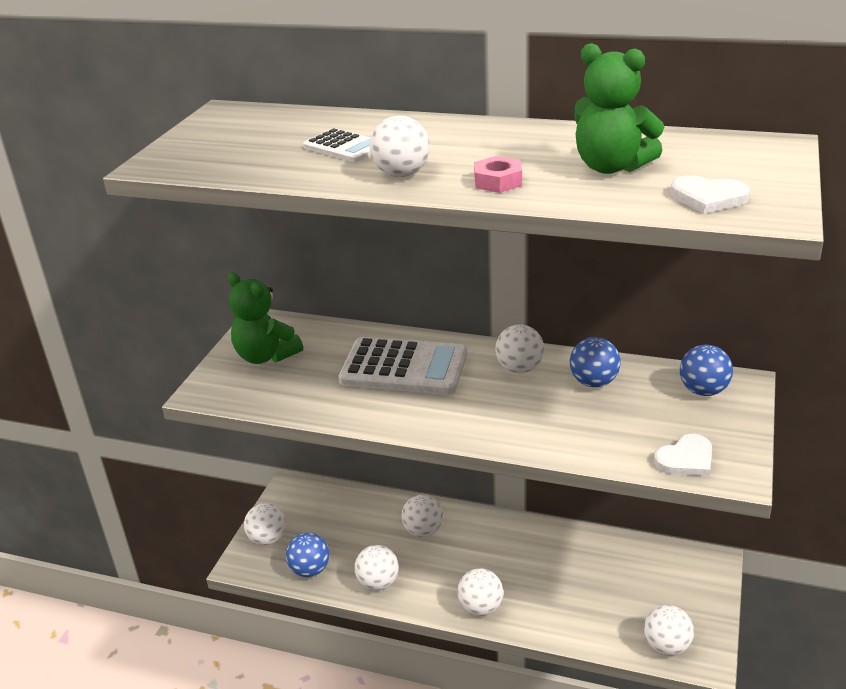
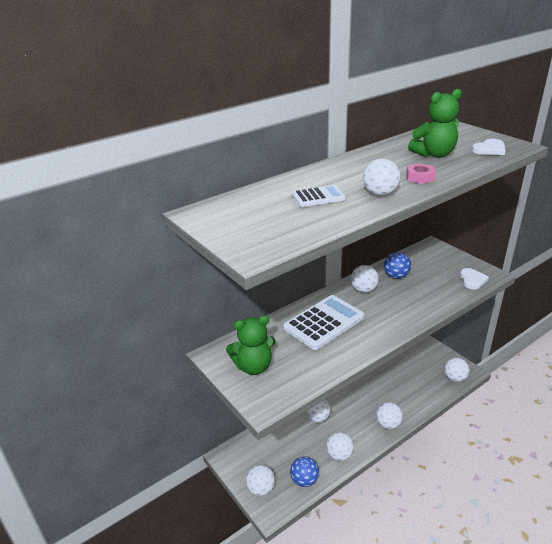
camera: 55 degrees left, 0 degrees up
(703, 391) = (429, 255): blue ball -> none

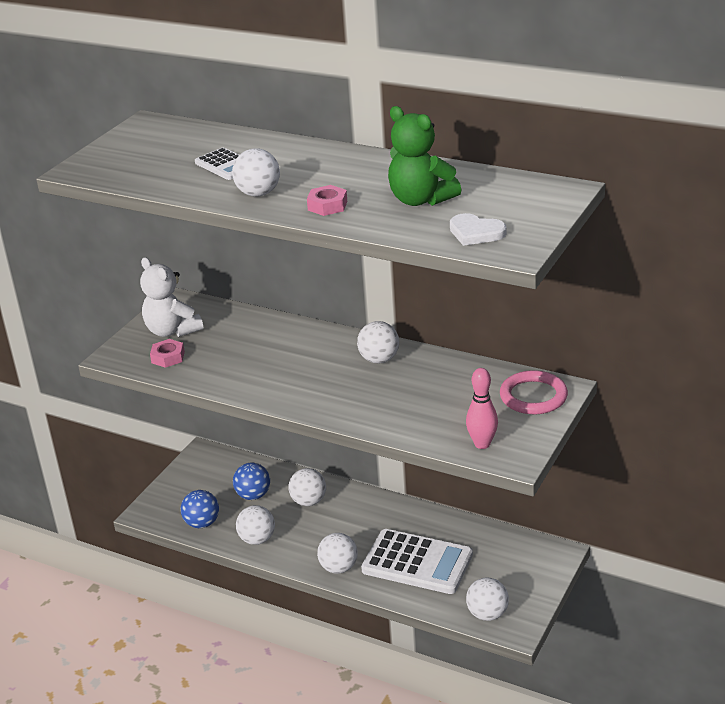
camera: 65 degrees right, 0 degrees up
(253, 366) = (172, 331): green teddy bear -> white teddy bear
(261, 489) = (172, 495): white ball -> none
(289, 377) = (168, 357): none -> pink nut
(324, 322) = (283, 350): white calculator -> white calculator (417, 562)
(396, 276) = (436, 376): blue ball -> blue ball (253, 495)
(435, 254) = (533, 396): none -> pink ring
(472, 280) = (482, 444): white heart -> pink bowling pin

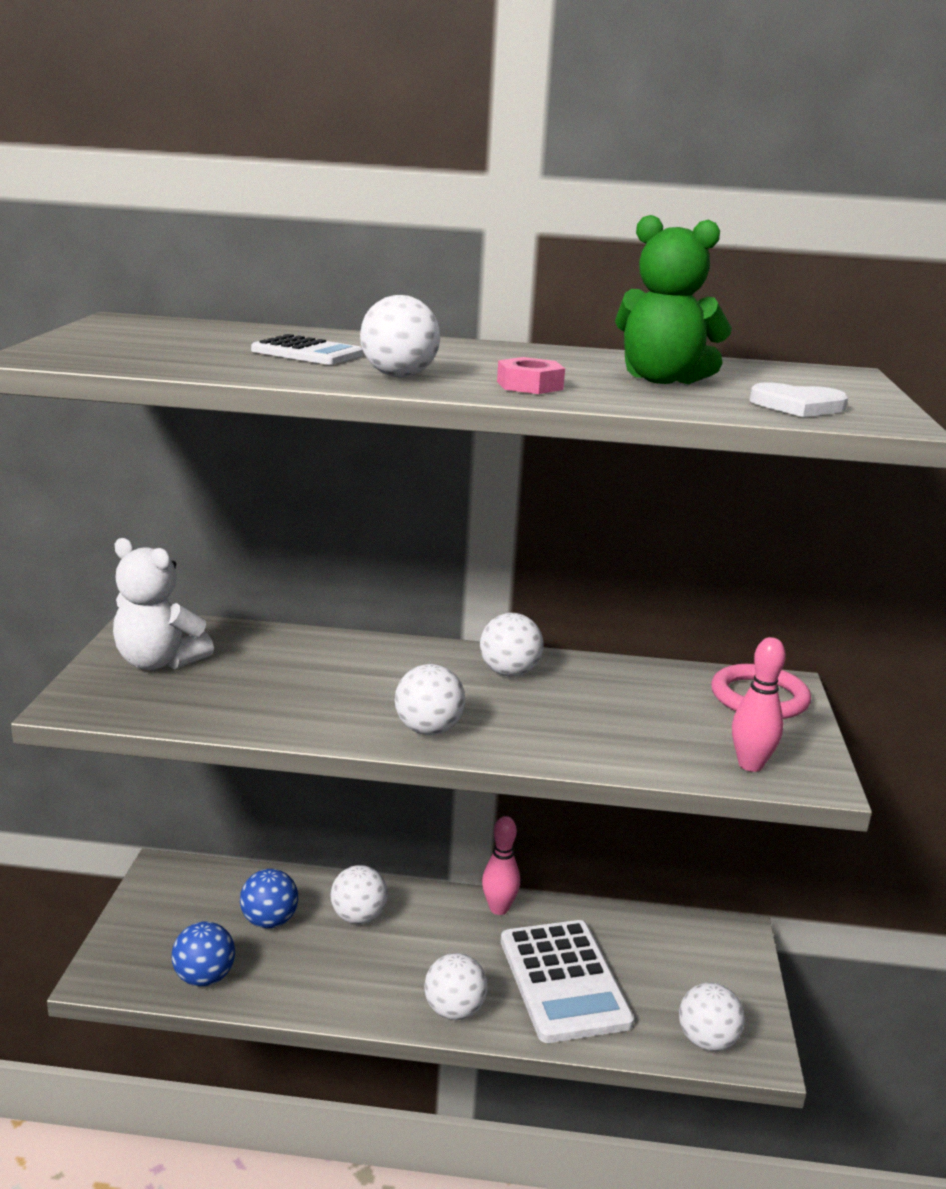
camera: 25 degrees left, 10 degrees down
(168, 357) = (172, 698): pink nut -> none
(257, 539) = (306, 988): white ball -> white ball (428, 730)
(402, 510) = (499, 908): none -> pink bowling pin
(417, 562) = (563, 981): white calculator -> white calculator turned 75 degrees clockwise

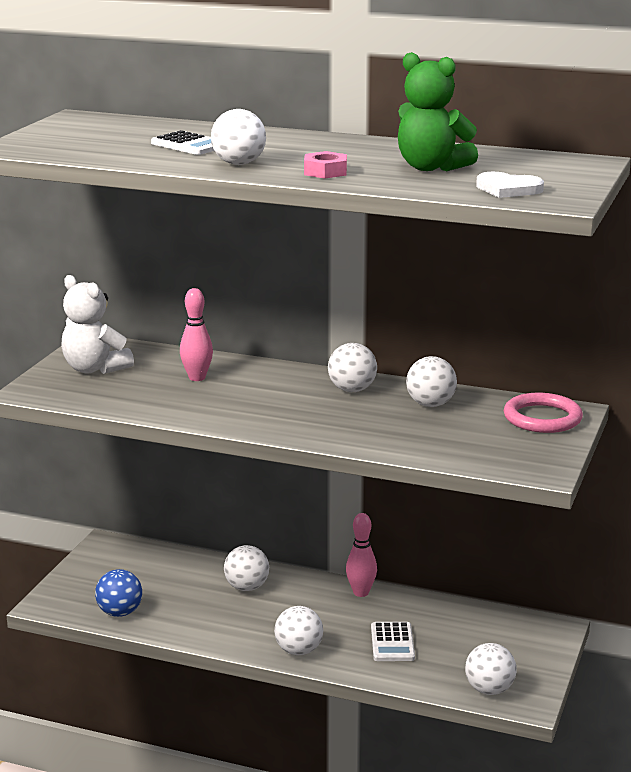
camera: 15 degrees right, 0 degrees up
(269, 921) = (177, 583): blue ball -> none
(428, 730) = (269, 422): white ball -> white ball (430, 404)
(563, 981) = (392, 643): white calculator -> white calculator, size x0.53
(750, 765) = (499, 459): pink bowling pin -> pink bowling pin (197, 378)

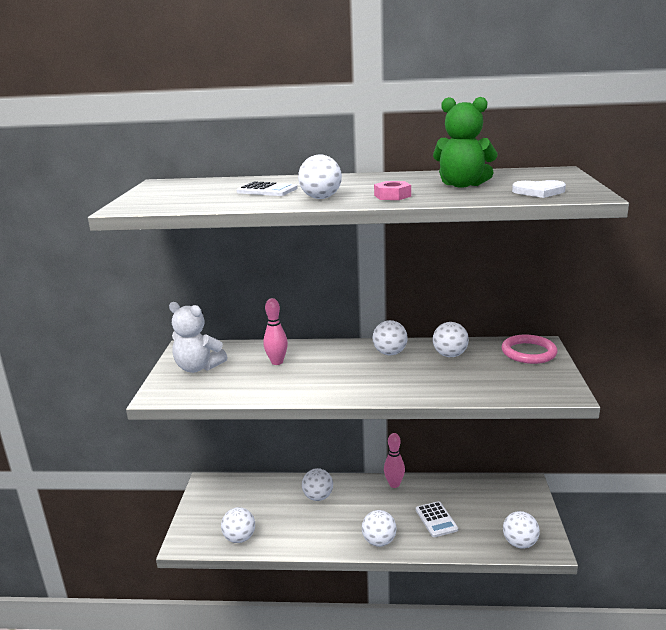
camera: 15 degrees left, 0 degrees up
(120, 613) = (239, 538): blue ball -> white ball

